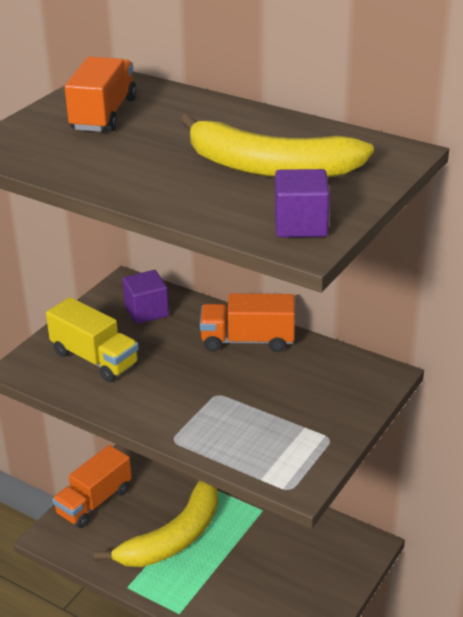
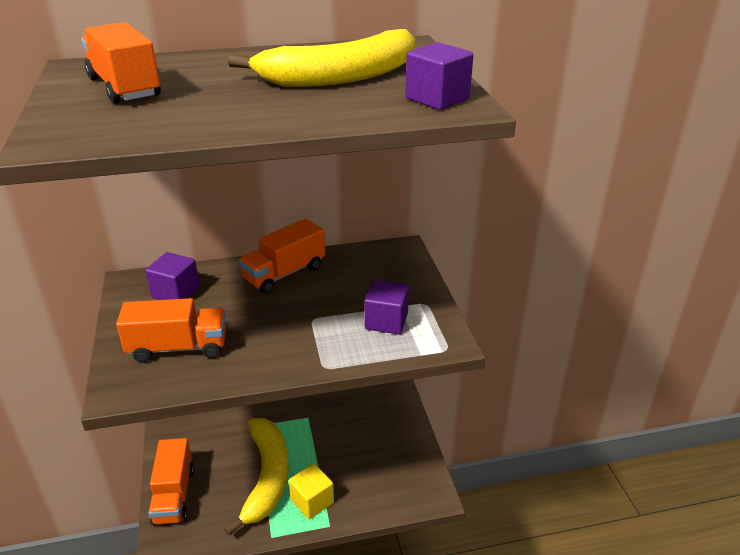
camera: 45 degrees left, 0 degrees up
(95, 359) = (178, 348): yellow truck -> orange truck
(187, 583) = (312, 501): none -> yellow cube
(273, 433) = (386, 321): none -> purple cube

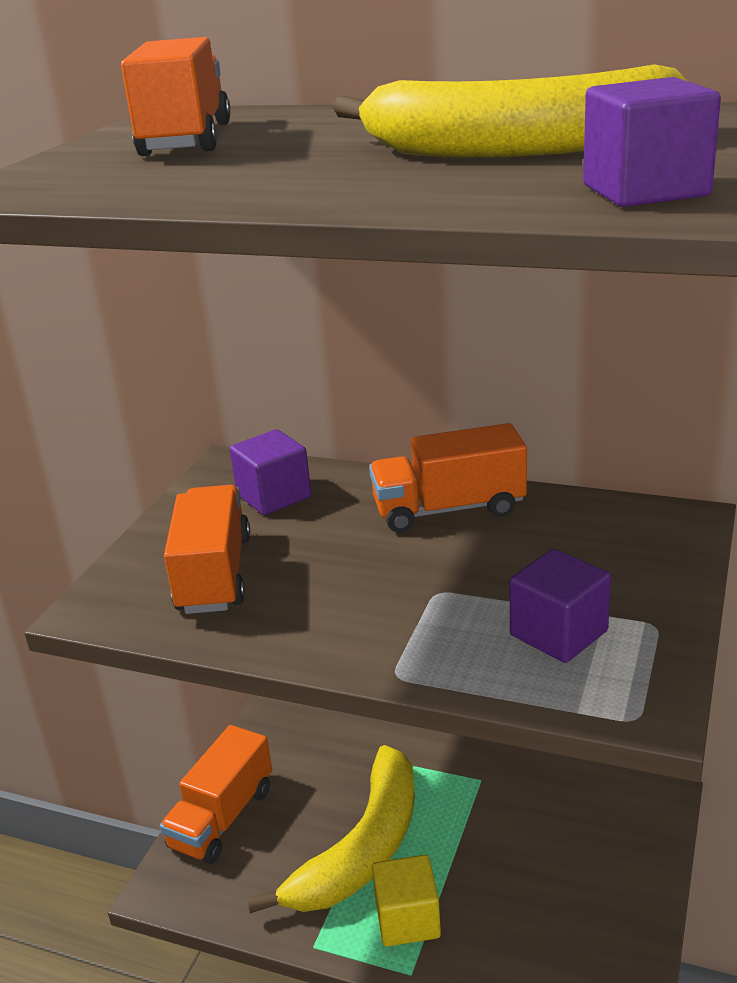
camera: 35 degrees right, 5 degrees down
(178, 348) = (214, 574): orange truck -> orange truck turned 120 degrees counterclockwise

